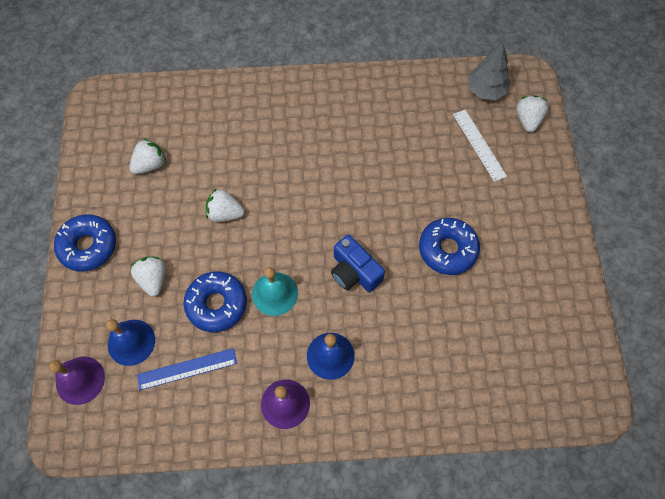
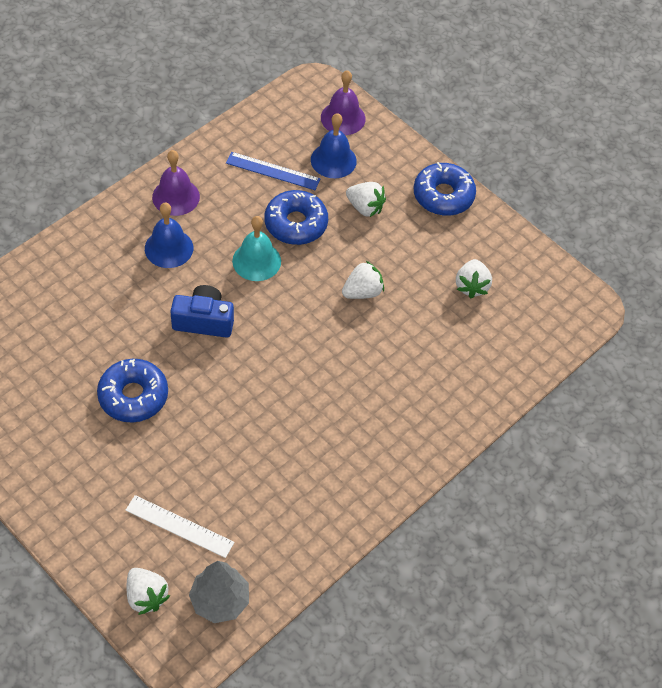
camera: 135 degrees right, 10 degrees down
(187, 369) = (273, 171): blue ruler -> blue ruler turned 75 degrees clockwise

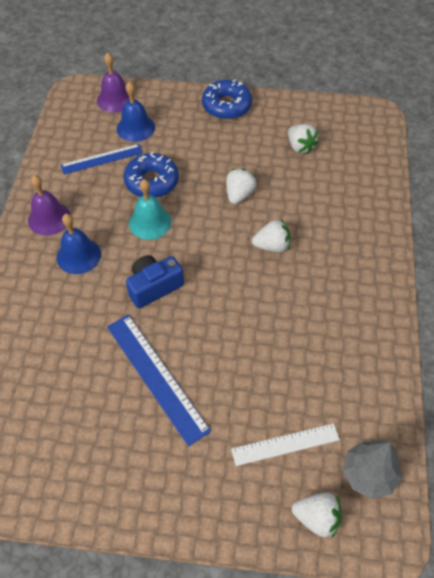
camera: 35 degrees left, 0 degrees up
(133, 396) = (156, 377): blue donut -> blue ruler
(365, 207) = (186, 143): white strawberry -> white strawberry (272, 246)

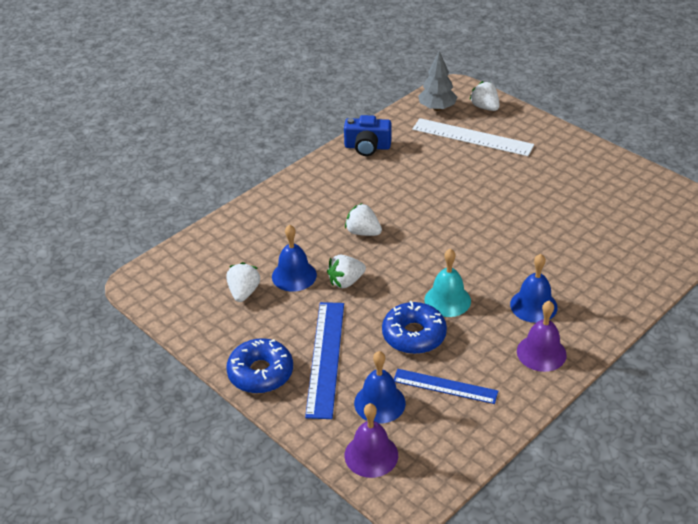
camera: 140 degrees left, 15 degrees down
(154, 287) = (485, 252): blue camera -> blue camera (367, 147)
(156, 377) = (528, 201): blue ruler -> blue ruler (325, 358)
(281, 178) = (294, 275): none -> blue bell
(285, 444) = (472, 137): white ruler -> white ruler, size x1.53

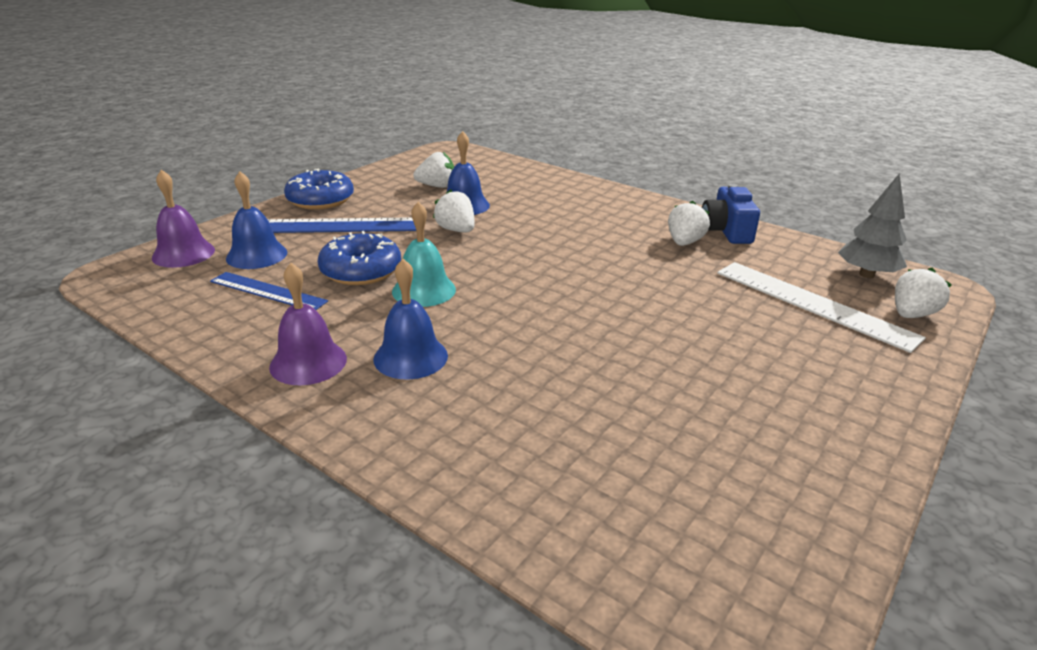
camera: 80 degrees right, 10 degrees down
(363, 232) = (548, 235): white strawberry -> white strawberry (684, 242)
(445, 386) = (268, 291): blue ruler -> blue ruler turned 75 degrees counterclockwise
(472, 137) = (813, 304): white ruler -> white ruler turned 60 degrees counterclockwise

